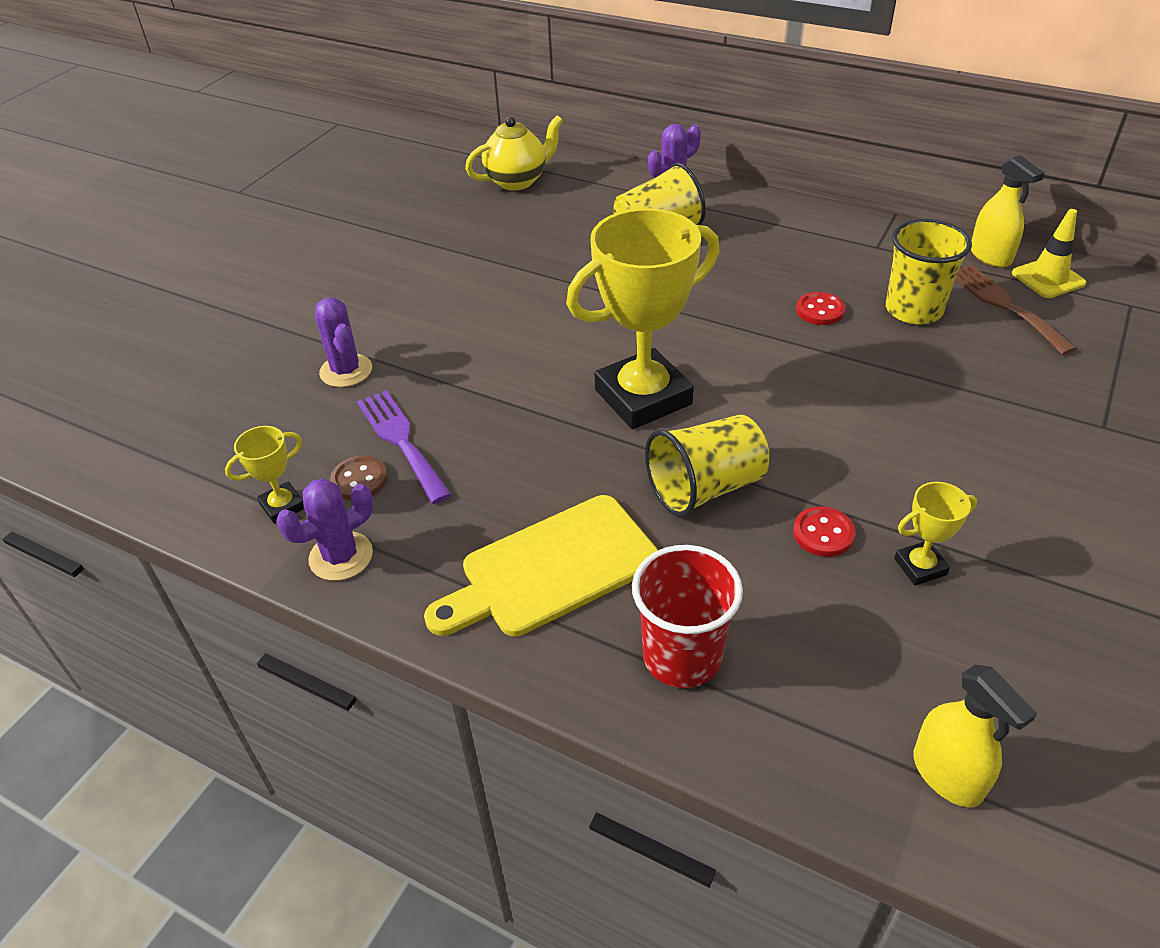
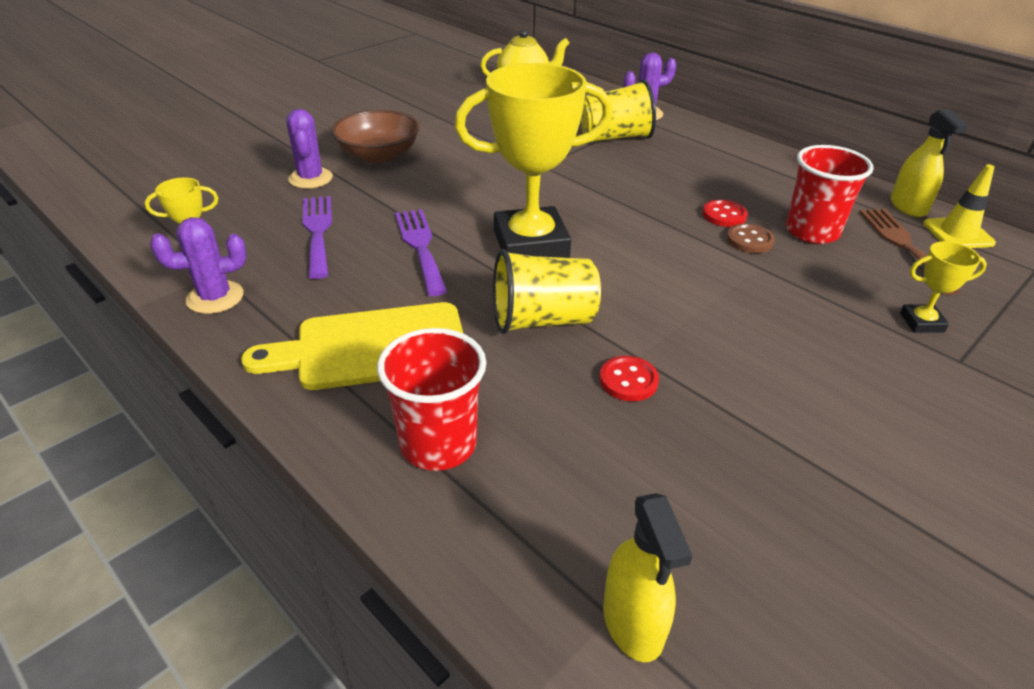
camera: 15 degrees right, 5 degrees down
(359, 480) = (267, 250): brown button -> brown button (749, 240)
(406, 319) = (378, 155): none -> brown bowl
(528, 431) = (420, 247): none -> purple fork
(913, 310) = (812, 231): yellow cup -> red cup
(920, 567) = (707, 431): yellow trophy -> yellow trophy (921, 322)

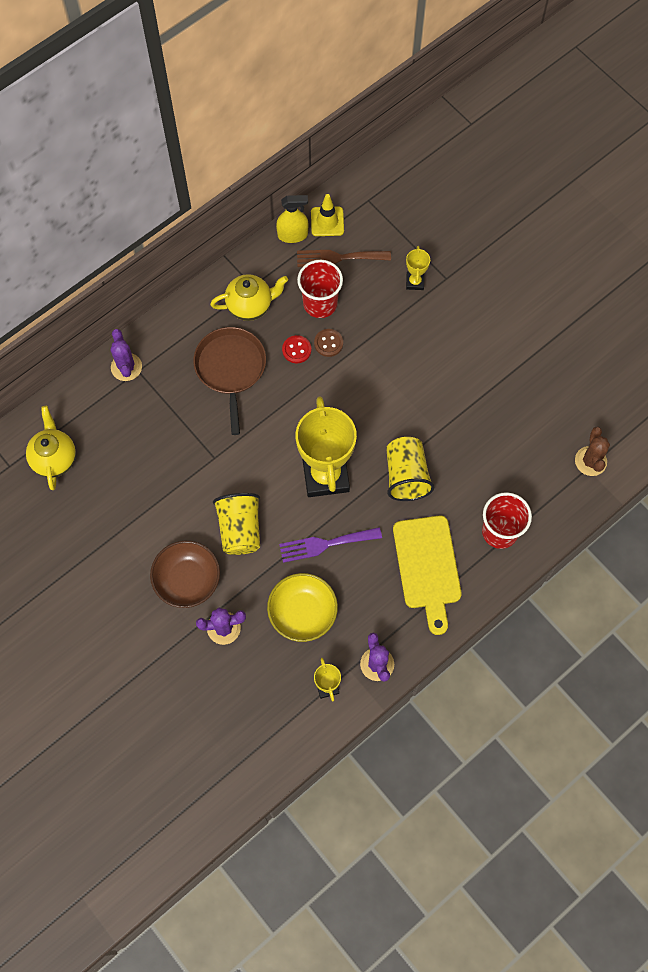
camera: 85 degrees left, 30 degrees up
(318, 231) = (302, 612): purple fork -> yellow bowl
(615, 137) = (170, 398): yellow cup -> yellow cup (240, 529)
(628, 380) = (457, 439): red button -> none
(633, 623) = (590, 461): yellow spray bottle -> brown cactus
(671, 171) = (230, 368): none -> brown pan
(771, 180) = (250, 306): none -> yellow teapot

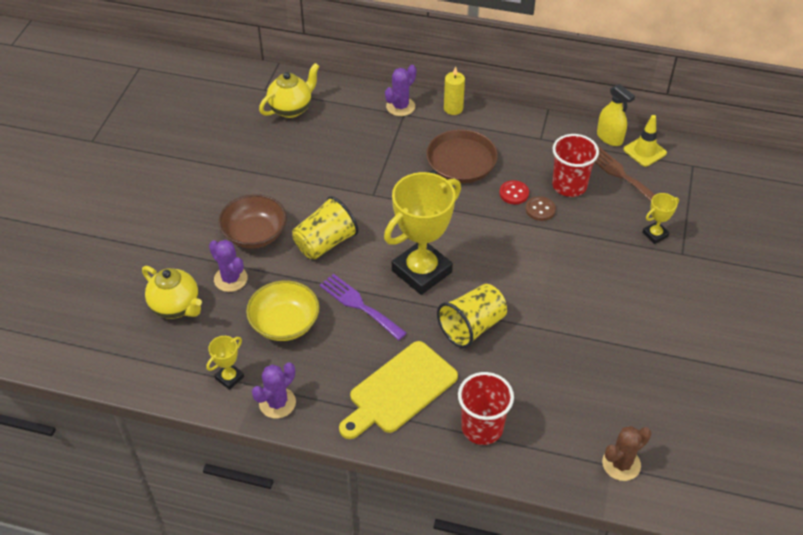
camera: 55 degrees right, 20 degrees down
(163, 327) = (453, 108): none -> yellow candle
(250, 306) = (522, 146): yellow teapot -> yellow teapot (176, 307)

